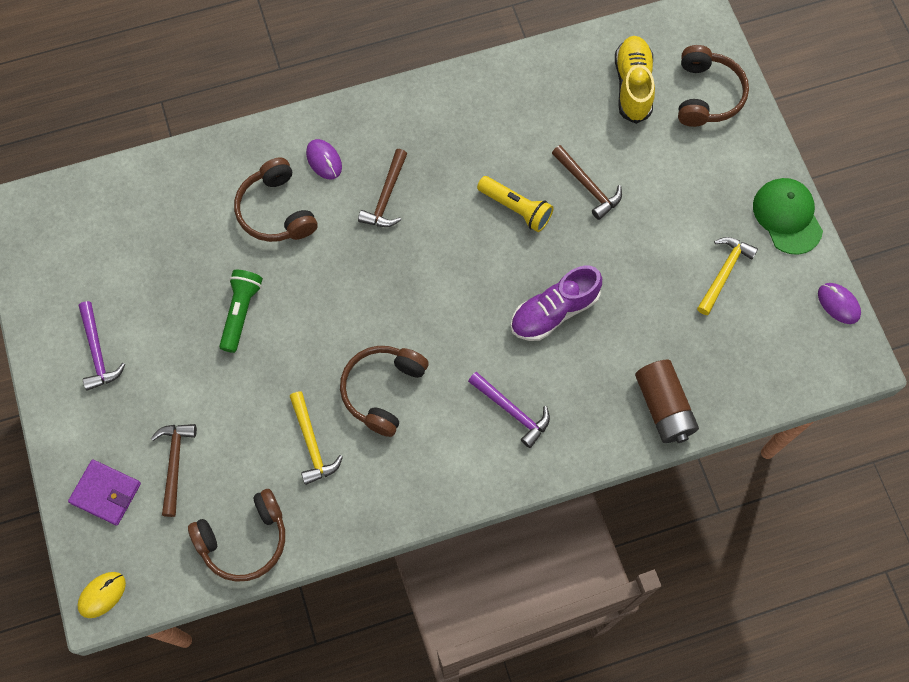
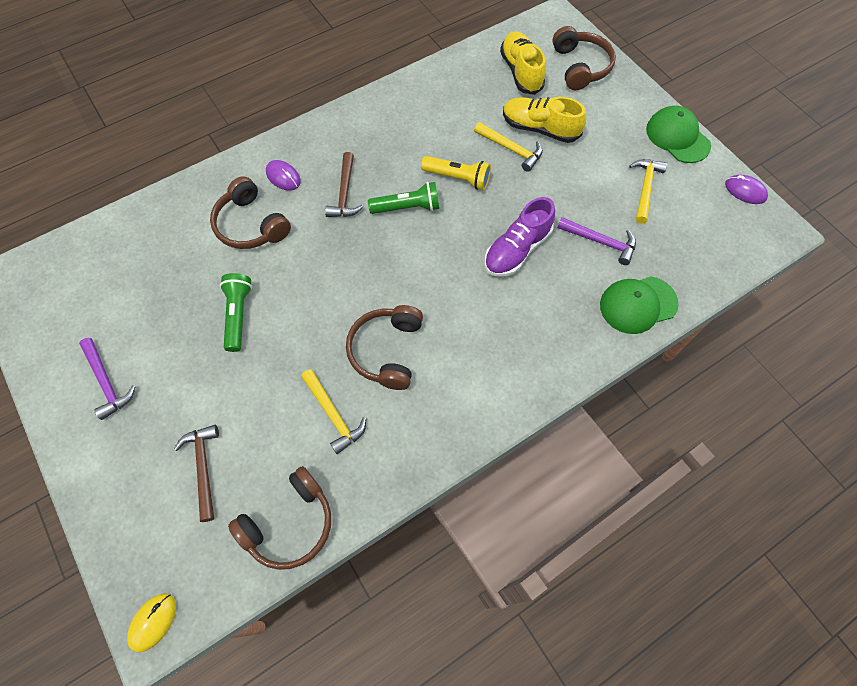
camera: 15 degrees left, 5 degrees down
(106, 493) = (138, 515): purple wallet -> none
(449, 231) = (407, 207): none -> green flashlight
(512, 411) = (508, 340): purple hammer -> purple hammer (600, 242)
(588, 186) = (511, 149): brown hammer -> yellow hammer
(629, 167) = (539, 129): none -> yellow shoe
(663, 407) = (638, 304): brown battery -> green cap

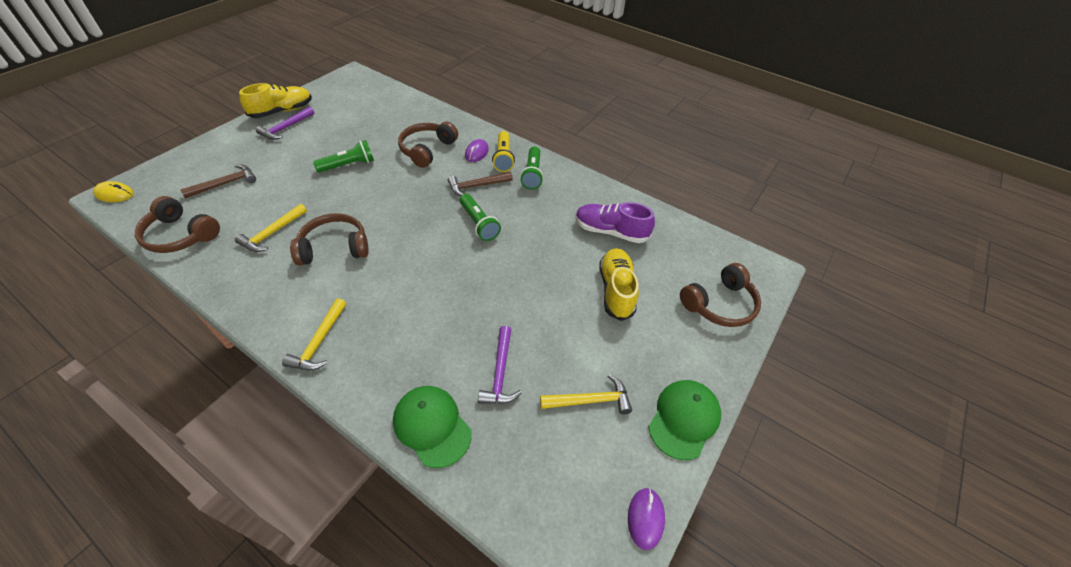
camera: 65 degrees right, 15 degrees down
(349, 137) = (532, 174): none -> green flashlight
(457, 178) = (525, 246): yellow flashlight -> yellow flashlight (503, 158)
(511, 149) = (578, 275): yellow hammer -> yellow hammer (319, 342)
(517, 250) = (463, 307): purple shoe -> purple shoe (610, 231)
(521, 72) = (677, 259): yellow shoe -> yellow shoe (282, 111)

